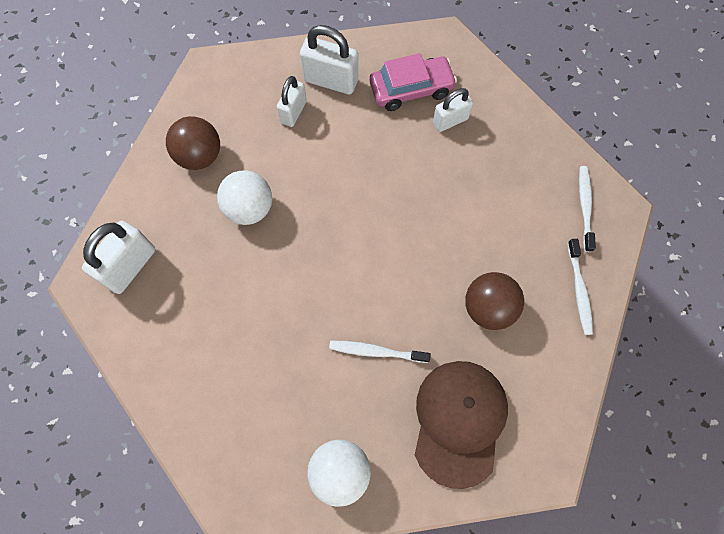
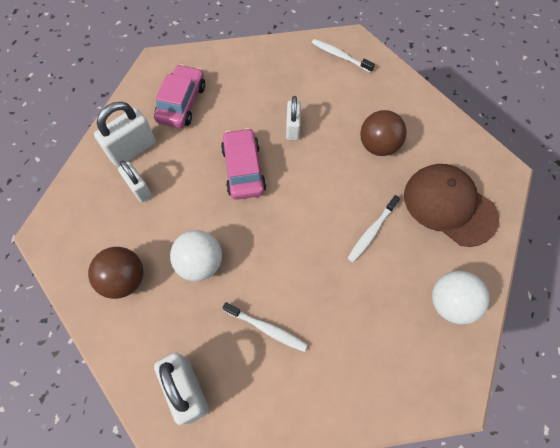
camera: 60 degrees left, 5 degrees down
(371, 189) = (243, 169): none -> pink car
(450, 121) = (225, 93): white padlock -> white padlock (293, 128)
(579, 290) = (394, 90): white toothbrush -> white toothbrush (267, 328)

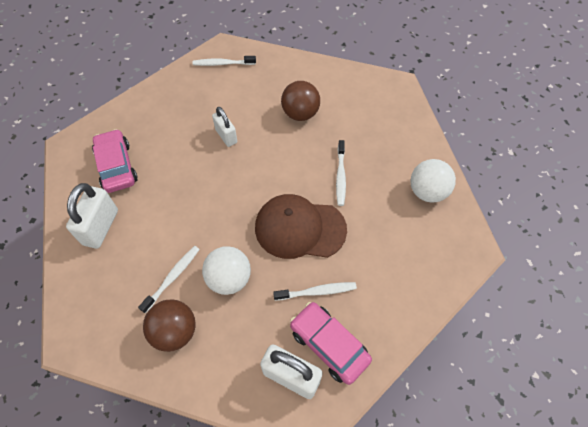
camera: 35 degrees left, 5 degrees down
(139, 189) = (131, 254): white padlock -> none
(156, 230) = (172, 277): none -> white toothbrush
(243, 169) = (210, 188): pink car -> pink car (329, 345)
(449, 206) = (379, 127): brown cap -> brown cap (300, 228)

